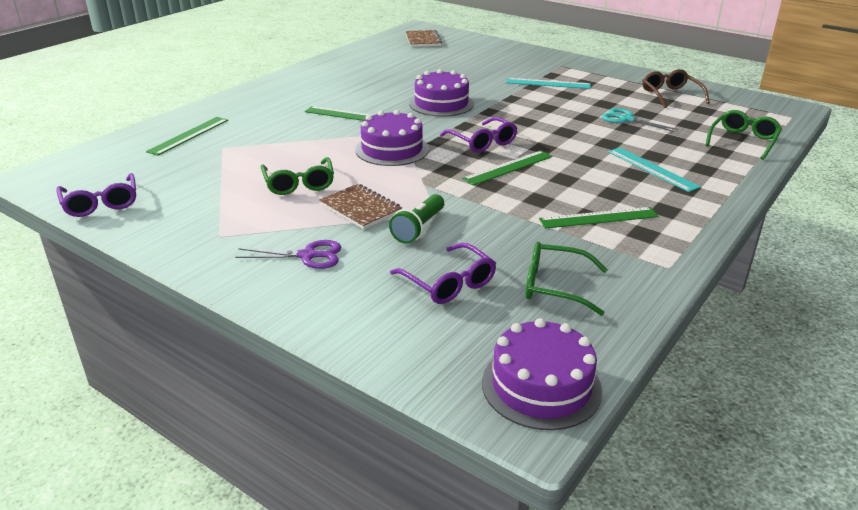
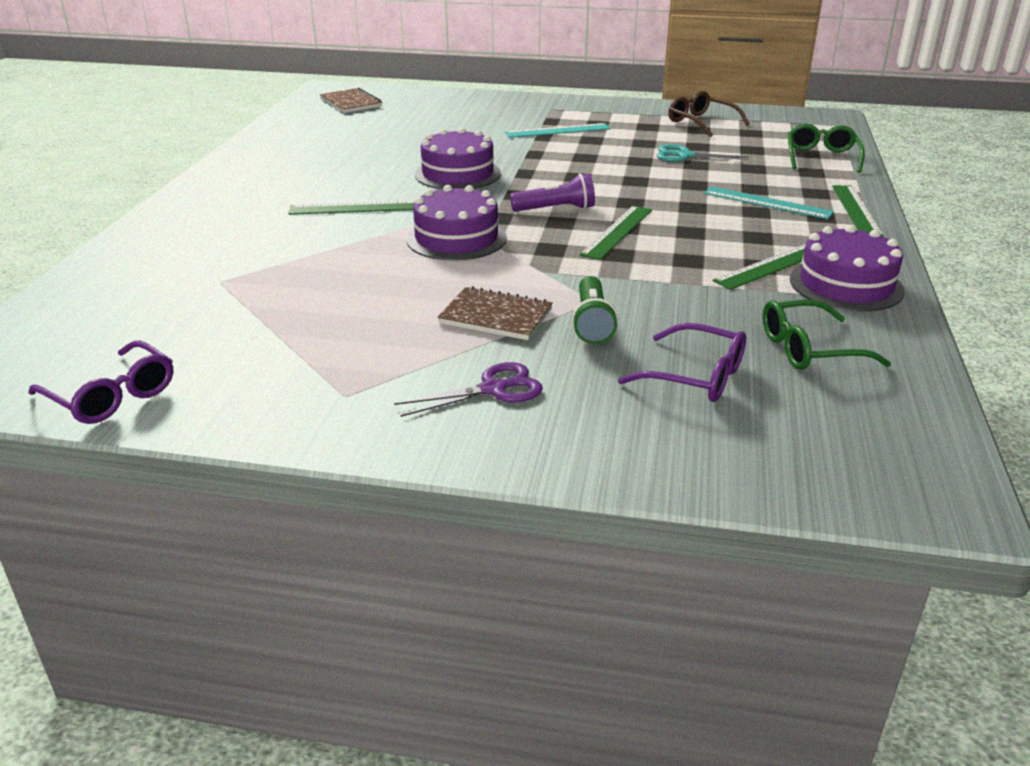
camera: 25 degrees left, 0 degrees up
(188, 135) = (149, 275): green ruler -> green ruler (856, 210)
(299, 183) = (381, 304): green glasses -> none
(482, 142) = (556, 209): purple glasses -> purple flashlight
(541, 386) = (913, 458): purple cake -> purple cake (846, 285)

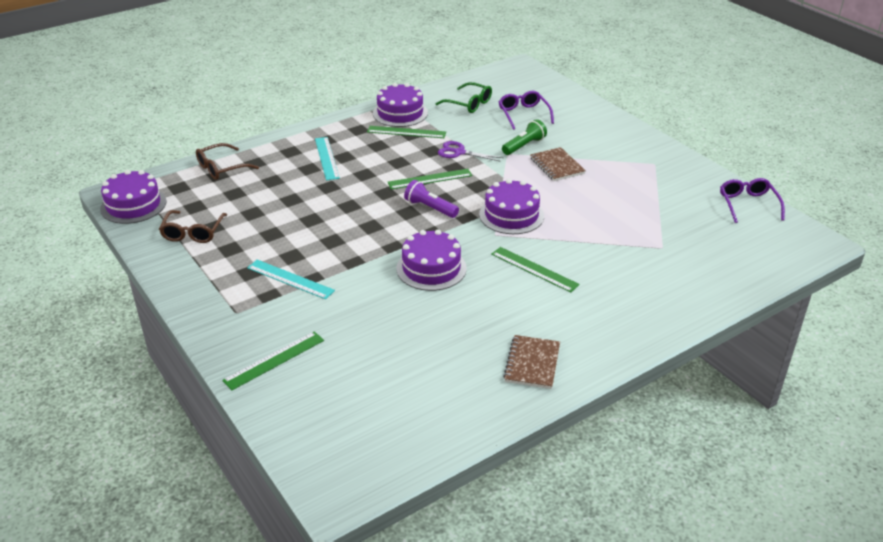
camera: 135 degrees left, 5 degrees up
(351, 103) = (358, 435): brown notebook -> brown notebook (532, 363)
(493, 389) = (598, 141): purple scissors -> purple scissors (459, 152)
(685, 156) = (279, 209): turquoise scissors -> none
(793, 117) = (133, 205): none -> purple cake
(821, 157) = (221, 168): green glasses -> brown glasses
(856, 210) = (303, 135): green ruler -> green ruler (274, 360)

